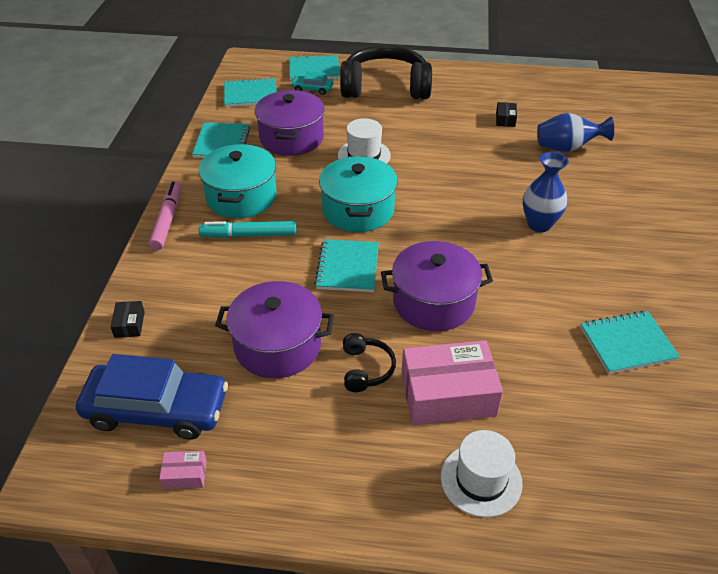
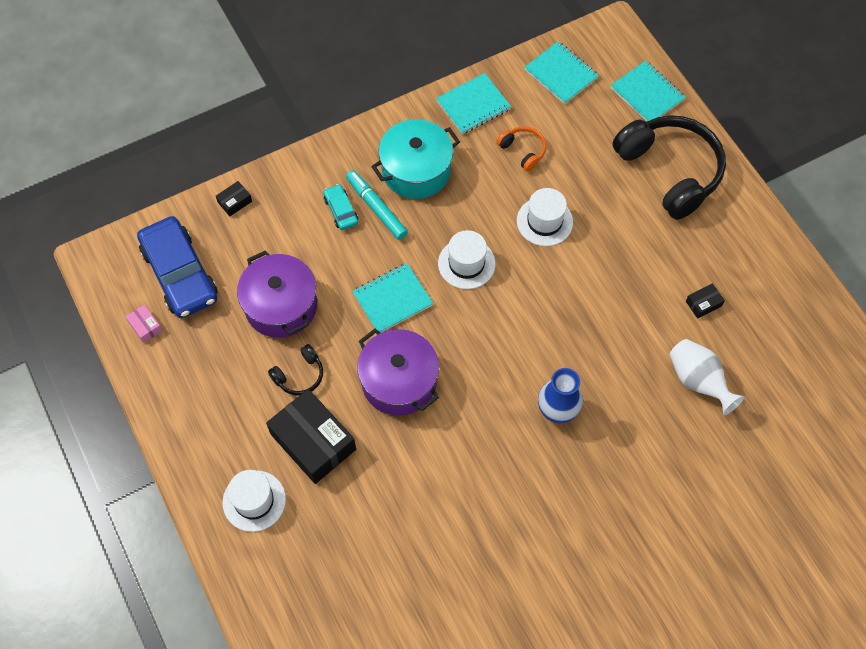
camera: 55 degrees right, 20 degrees up
(167, 220) = (350, 142): pink marker -> none
(291, 138) = (523, 151): purple pot -> orange headphones
(312, 89) = (613, 115): turquoise car -> turquoise car (341, 210)
(358, 210) = (466, 263): turquoise pot -> white hat
(448, 394) = (313, 441): pink box -> black box
(567, 148) = (698, 381): blue vase -> white vase
(627, 343) = (454, 543): turquoise notebook -> none

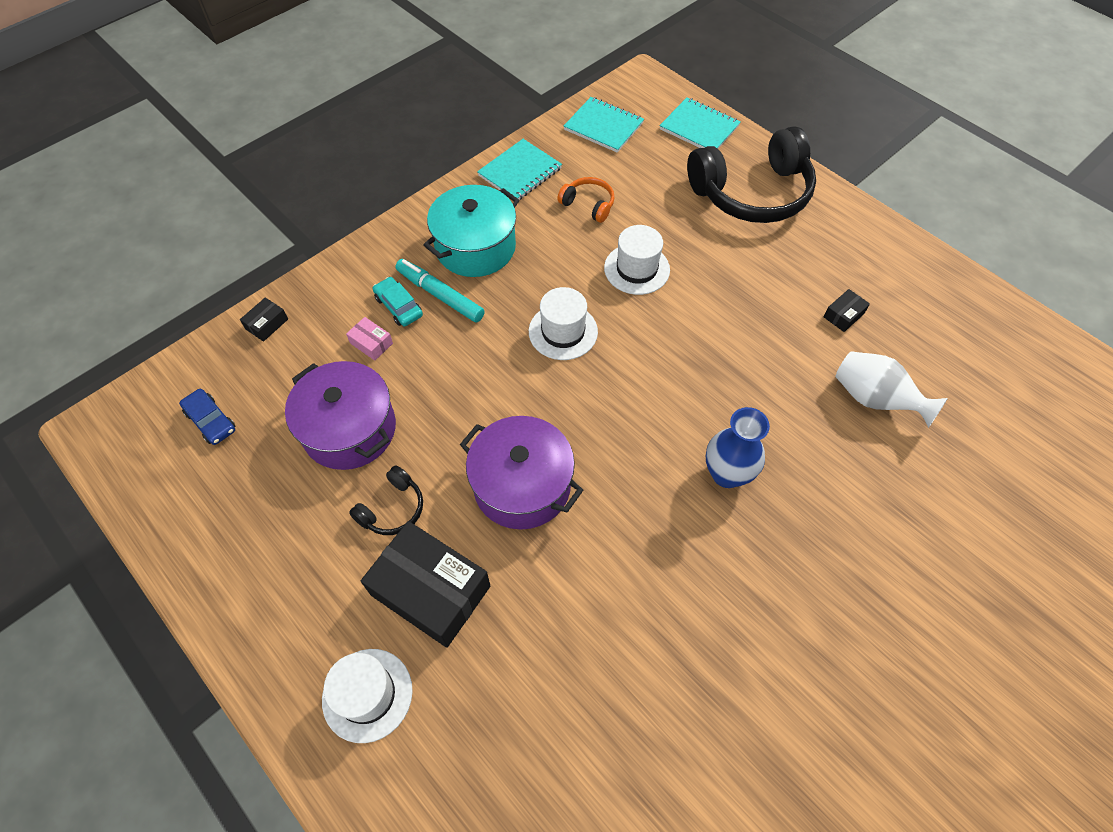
camera: 15 degrees left, 5 degrees down
(145, 326) = (174, 496): pink box -> pink box (371, 343)
(180, 274) = (211, 421): blue car -> blue car, size x0.47
(392, 299) = (487, 390): turquoise notebook -> none
(670, 171) = (752, 193): black headphones -> black headphones turned 120 degrees clockwise

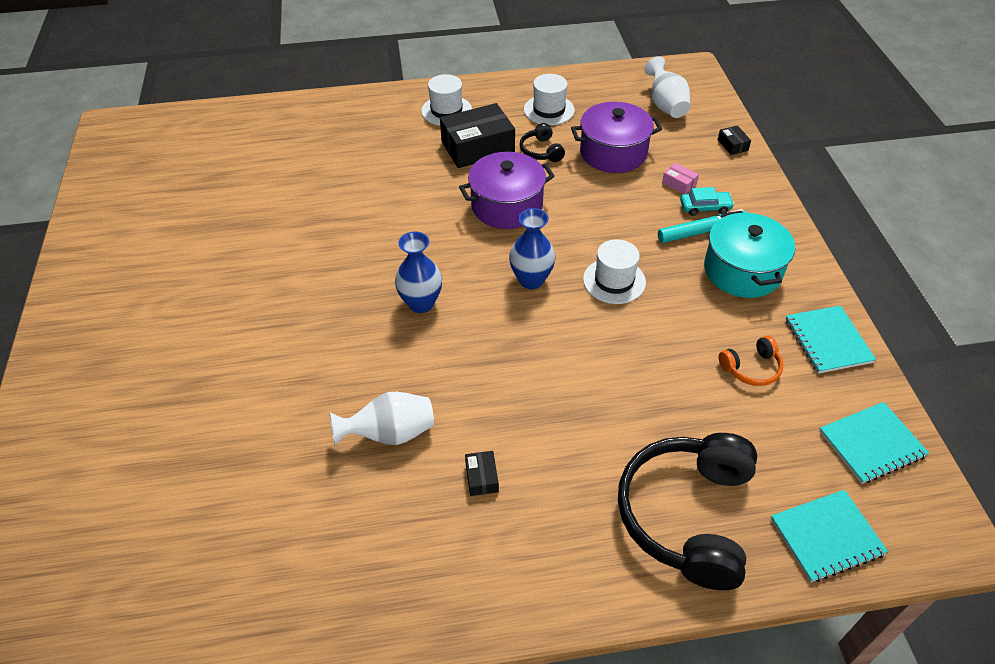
camera: 125 degrees right, 10 degrees down
(211, 421) = (665, 105): blue car -> white vase
(371, 343) = (679, 183): pink box -> pink box turned 60 degrees clockwise
(616, 397) = (531, 280): none -> blue vase
(636, 269) = (646, 359): white hat -> white hat (549, 110)

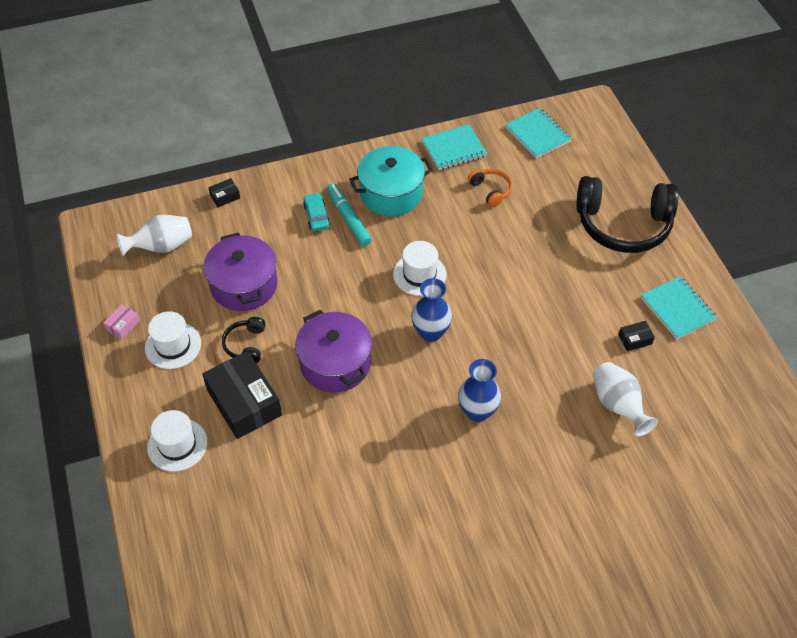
camera: 100 degrees left, 5 degrees up
(541, 151) = (246, 345): black headphones -> black headphones turned 120 degrees clockwise
(679, 183) = (286, 234): pink box -> pink box (123, 325)
(826, 537) = (613, 160): turquoise notebook -> turquoise notebook (677, 309)

